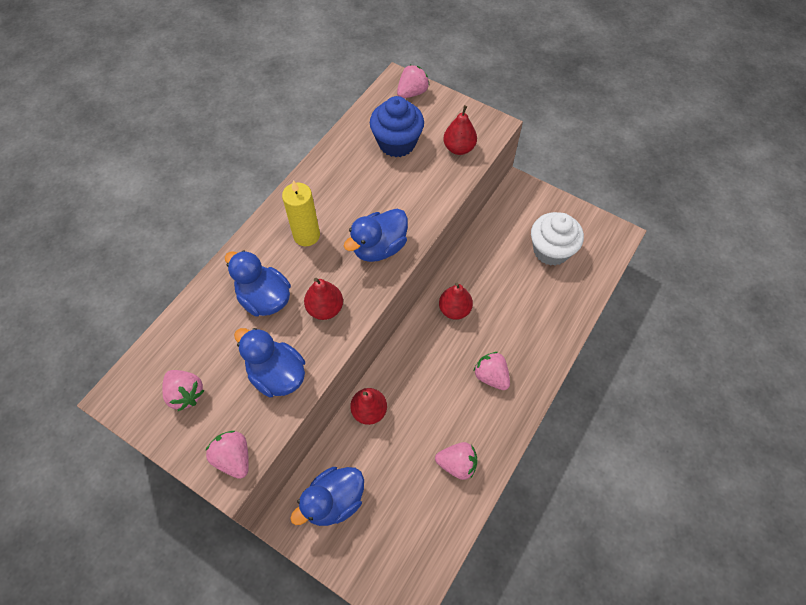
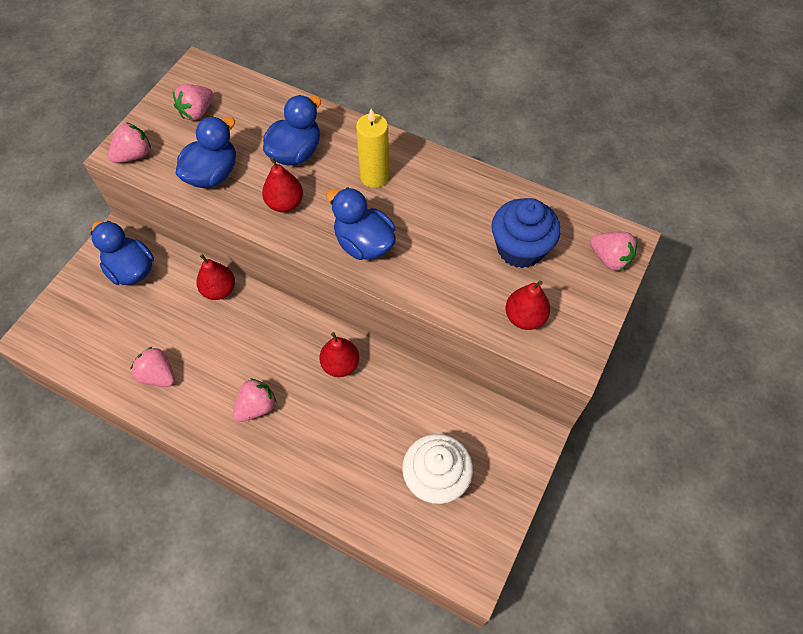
camera: 85 degrees right, 0 degrees up
(457, 464) = (158, 375): pink strawberry -> pink strawberry turned 120 degrees clockwise

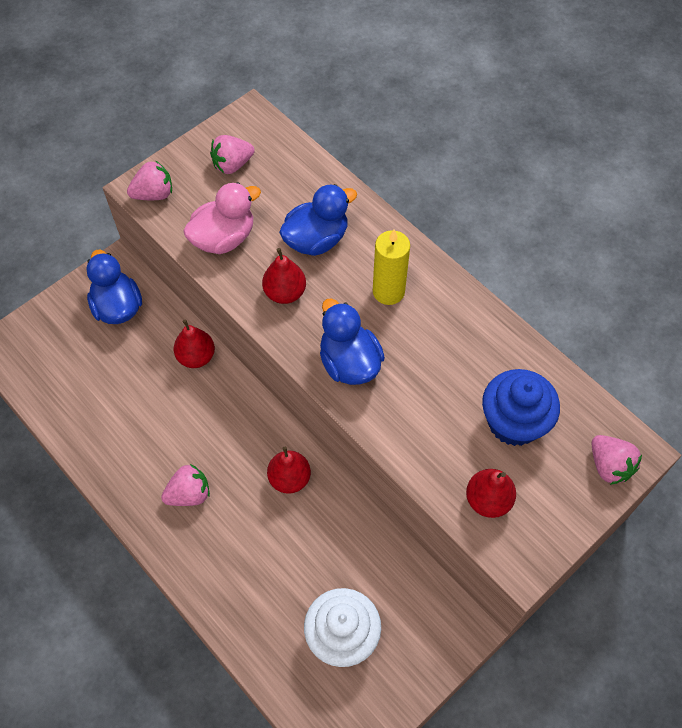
camera: 20 degrees right, 0 degrees up
(158, 375) = (106, 427): pink strawberry -> none
(212, 174) = (224, 238): blue duck -> pink duck

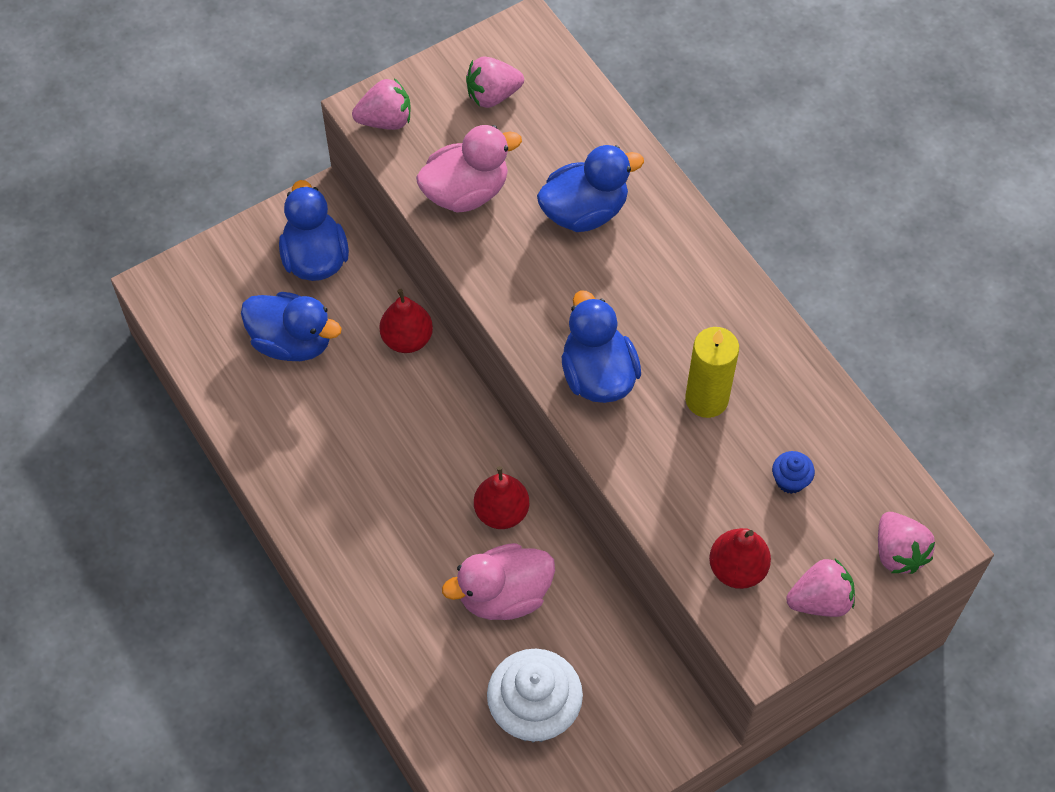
camera: 10 degrees right, 0 degrees up
(109, 372) = (292, 342): none -> blue duck
(189, 494) = (372, 510): pink strawberry -> pink strawberry (820, 600)
(285, 293) = (532, 274): red pear -> none
(302, 544) = (504, 595): none -> pink duck
(388, 291) = (665, 292): yellow candle -> yellow candle (706, 399)
(514, 422) = (790, 480): blue cupcake -> blue cupcake, size x0.44

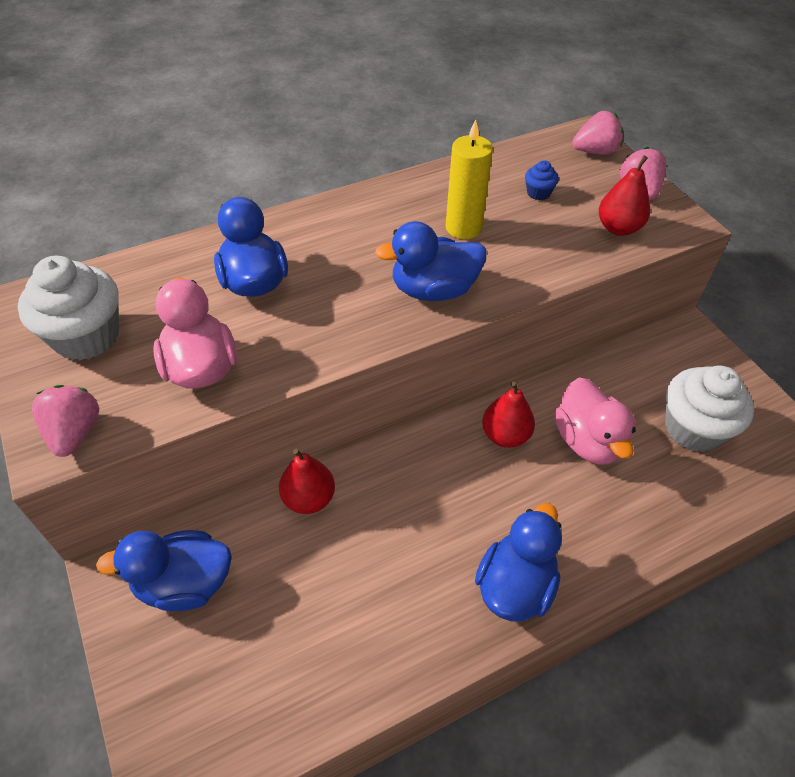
camera: 85 degrees left, 10 degrees down
(292, 342) = (289, 614): blue duck -> blue duck (515, 585)
(493, 95) = (86, 336): pink strawberry -> white cupcake

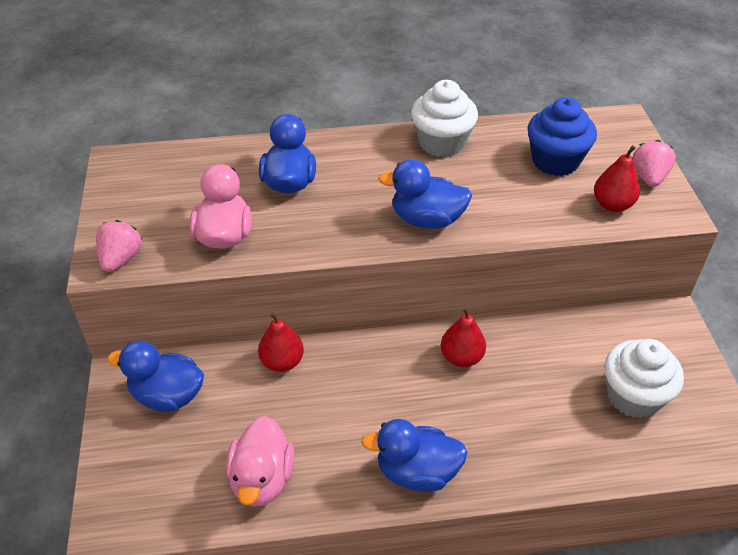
camera: 20 degrees right, 5 degrees down
(86, 336) = (154, 194): white cupcake -> white cupcake (442, 143)
(463, 228) = (475, 176): yellow candle -> none
(515, 585) = (417, 472): blue duck -> blue duck turned 135 degrees counterclockwise
(538, 193) = (555, 161): blue cupcake -> blue cupcake, size x2.25
(587, 441) = (531, 380): pink duck -> pink duck (262, 479)
(595, 151) = (626, 136): pink strawberry -> none

